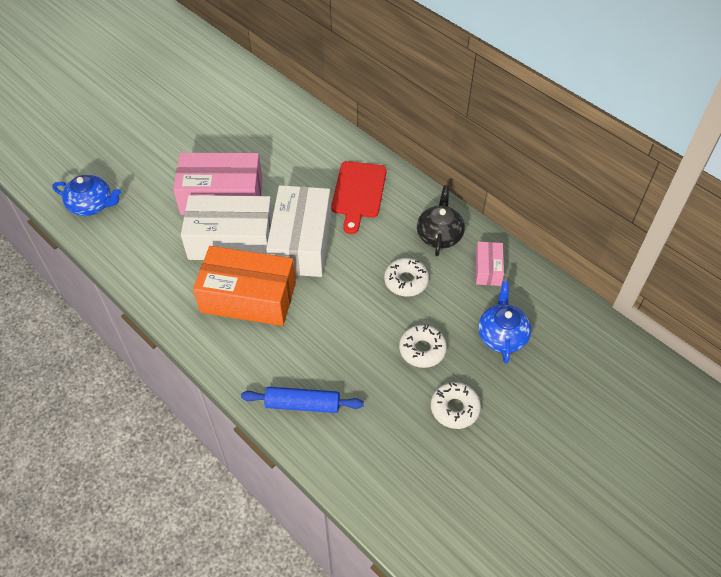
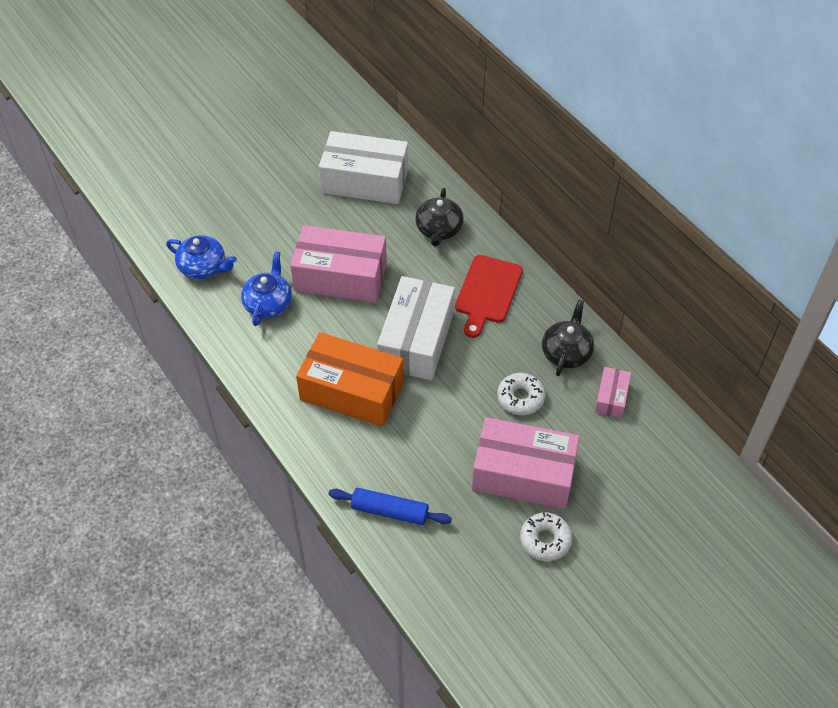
camera: 10 degrees right, 0 degrees up
(231, 240) = (343, 326): white box -> white box (365, 181)
(305, 145) = (439, 229): none -> black teapot
(422, 349) = (523, 474): white donut -> pink box
(502, 335) = (611, 472): blue teapot -> blue teapot (268, 303)

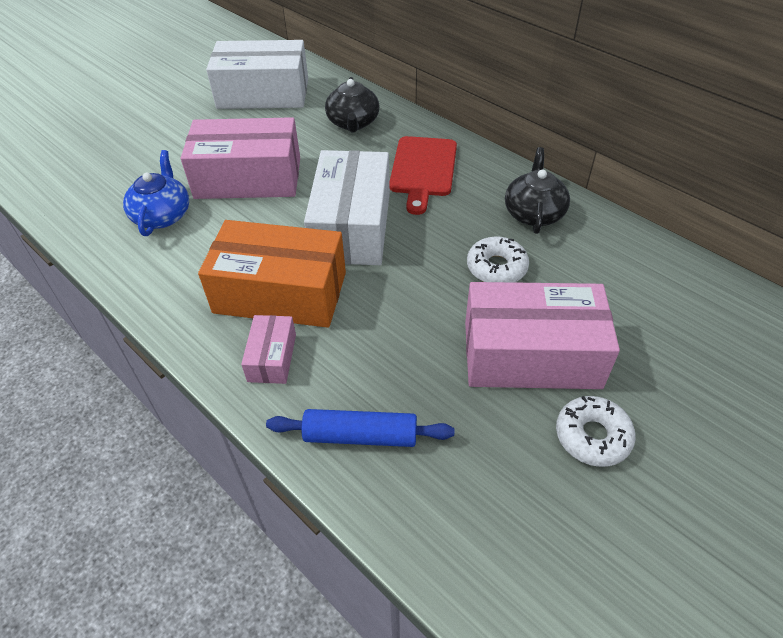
camera: 10 degrees left, 5 degrees down
(203, 267) = (80, 191): blue teapot -> none
(611, 398) = (605, 250): pink box -> pink box (272, 357)

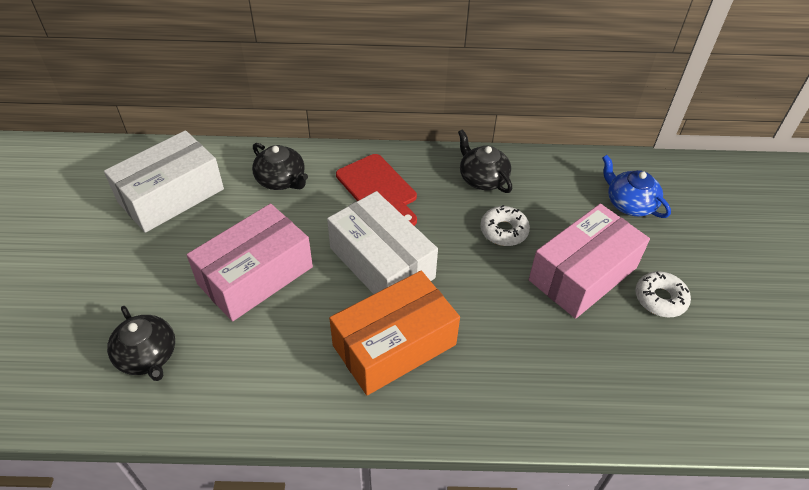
camera: 45 degrees left, 0 degrees up
(118, 187) = (148, 356): none -> black teapot
(162, 215) = (224, 352): blue teapot -> blue teapot (629, 203)
(272, 357) = (446, 393): pink box -> none
(360, 435) = (556, 396): blue rolling pin -> none

